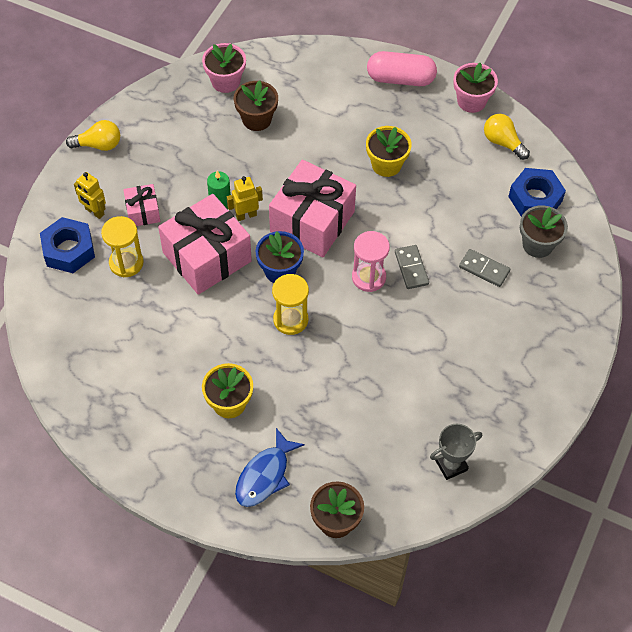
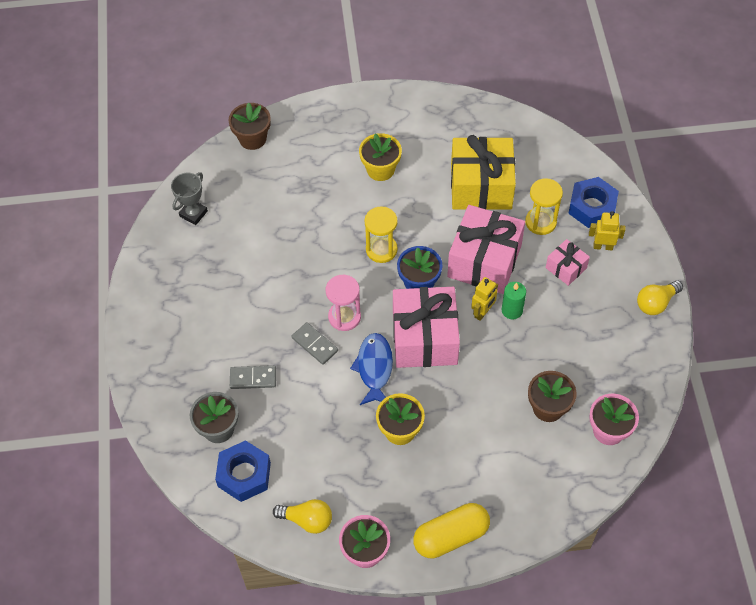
camera: 150 degrees right, 0 degrees up
(148, 328) = (481, 186): none -> yellow gift
(265, 475) = (320, 140): blue fish -> blue fish (374, 368)
(400, 79) = (451, 536): pink capsule -> yellow capsule

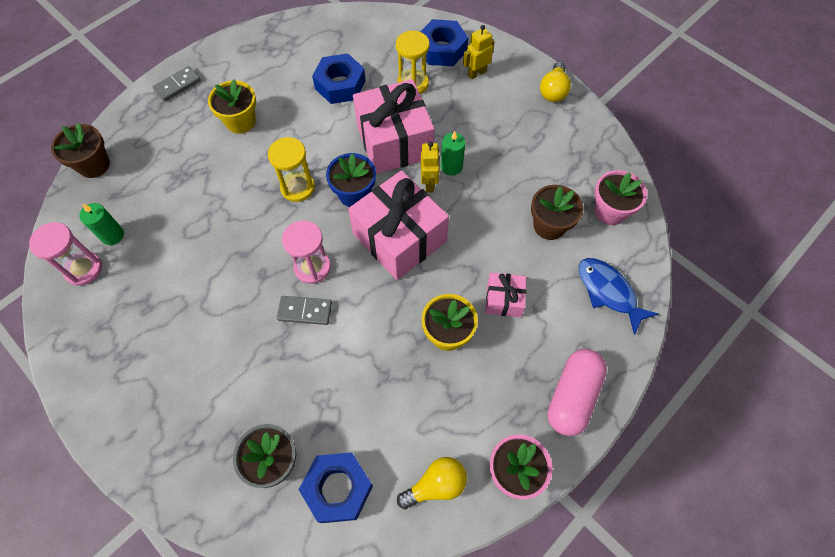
camera: 40 degrees left, 5 degrees up
(193, 214) = (84, 269): grey trophy -> pink hourglass
(228, 201) = (112, 235): none -> green candle
(253, 378) = (270, 386): grey domino -> grey domino (178, 85)
(374, 368) = (378, 294): blue fish -> blue fish (608, 292)
(451, 536) = (572, 396): yellow capsule -> pink capsule
(481, 186) = (340, 85): yellow gift -> blue nut
(566, 268) = (463, 106): pink gift -> pink gift (504, 300)

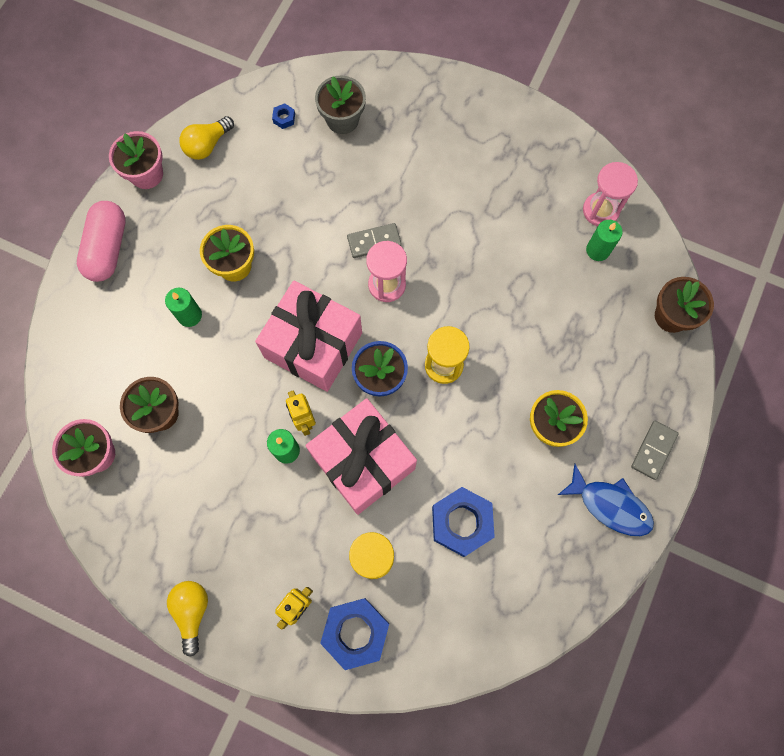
camera: 160 degrees right, 10 degrees up
(337, 489) = (284, 118): blue nut -> blue nut, size x0.41
(504, 300) = (189, 315): pink gift -> green candle
(608, 292) = (87, 358): blue fish -> blue fish (610, 505)

